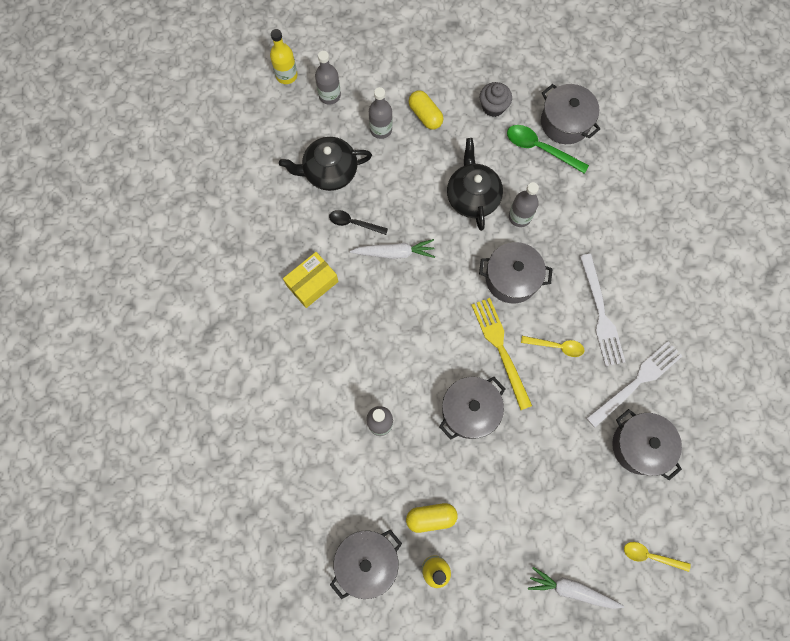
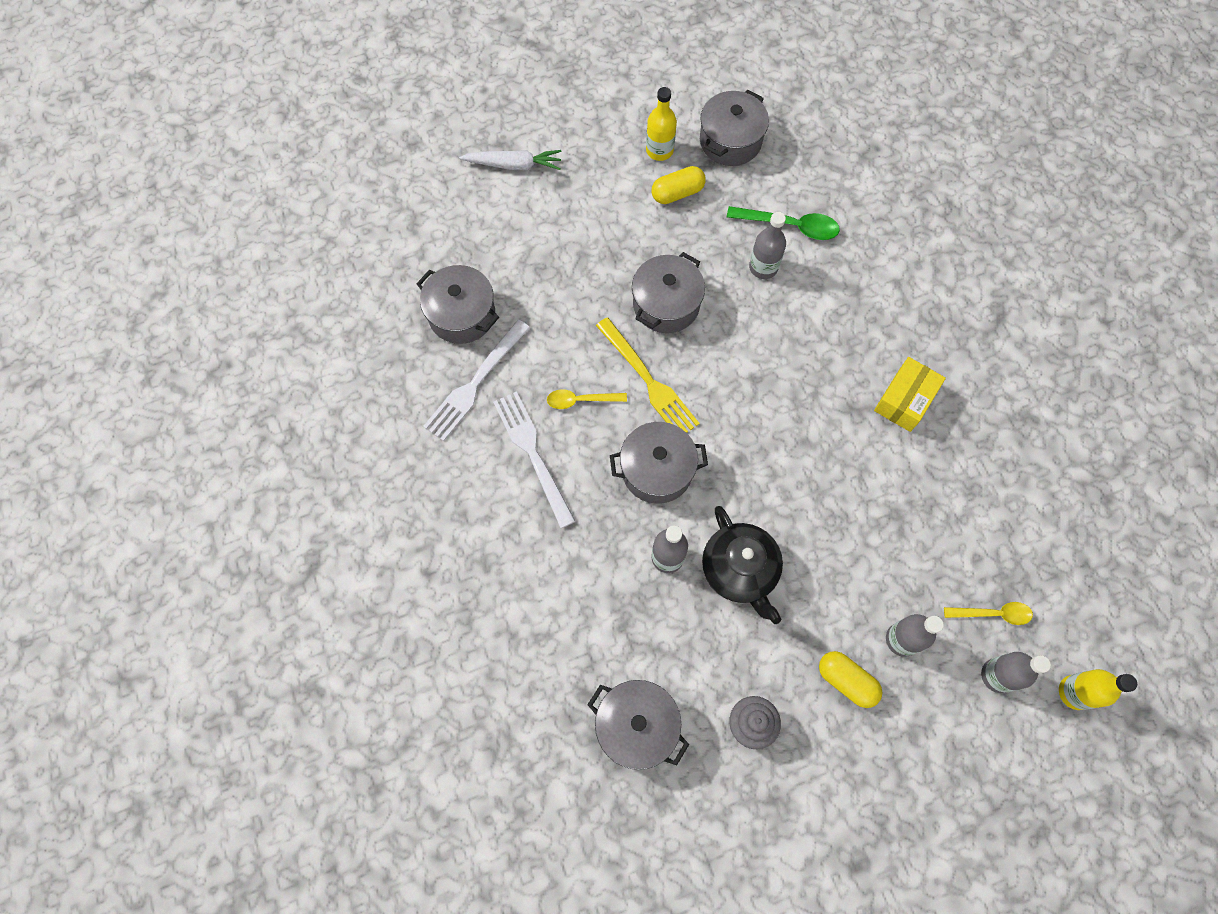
camera: 165 degrees right, 5 degrees down
(329, 172) = (946, 554): black teapot -> none
(354, 223) = (884, 491): black spoon -> none
(394, 253) = (817, 465): white carrot -> none
(540, 148) = (664, 671): green spoon -> green spoon (790, 226)
(650, 556) = (436, 212): yellow spoon -> yellow spoon (993, 614)

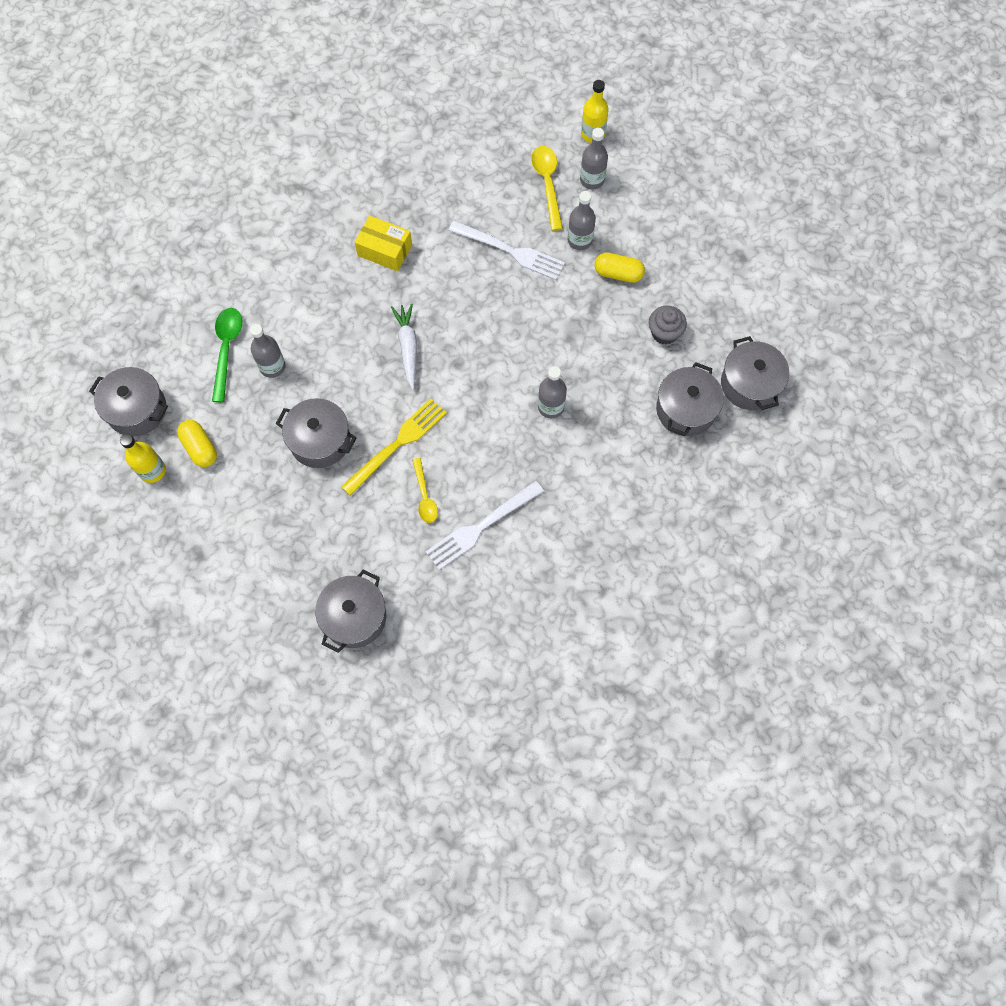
camera: 100 degrees left, 0 degrees up
(475, 384) = (423, 590): white fork -> white fork (511, 251)
(514, 165) = (180, 603): white carrot -> white carrot (408, 347)
(657, 470) = (478, 425): grey pot -> grey pot (750, 384)
(740, 570) = (550, 353): black teapot -> none
(846, 681) = (618, 273): yellow capsule -> yellow capsule turned 75 degrees clockwise
(993, 614) = (547, 184): yellow spoon -> yellow spoon, size x1.50

